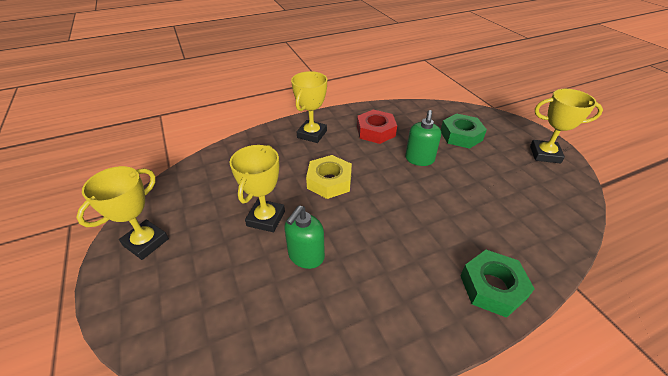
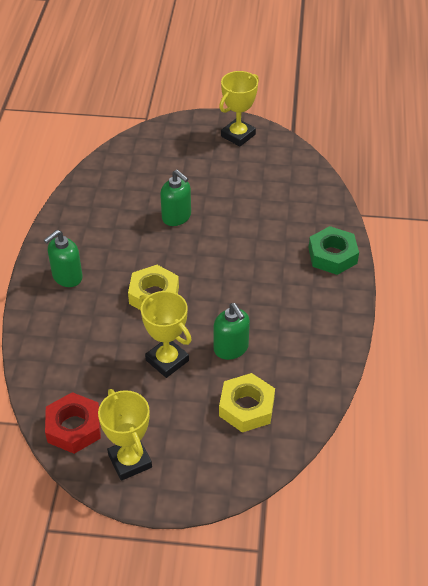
camera: 60 degrees left, 5 degrees up
(239, 302) = (246, 407): none -> yellow nut
(312, 134) = (67, 277): yellow trophy -> green soap dispenser
(375, 131) = (107, 225): red nut -> red nut (74, 427)
(461, 135) = (169, 169): green nut -> none

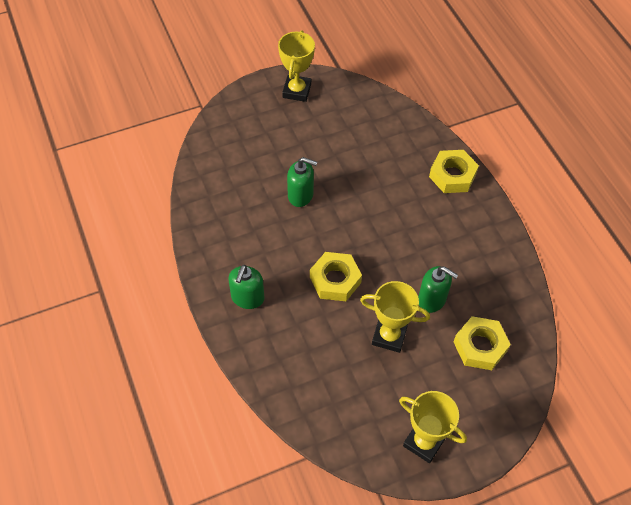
camera: 30 degrees left, 10 degrees up
(74, 427) = (357, 437): red nut -> none
(332, 255) = (452, 175): green nut -> yellow nut

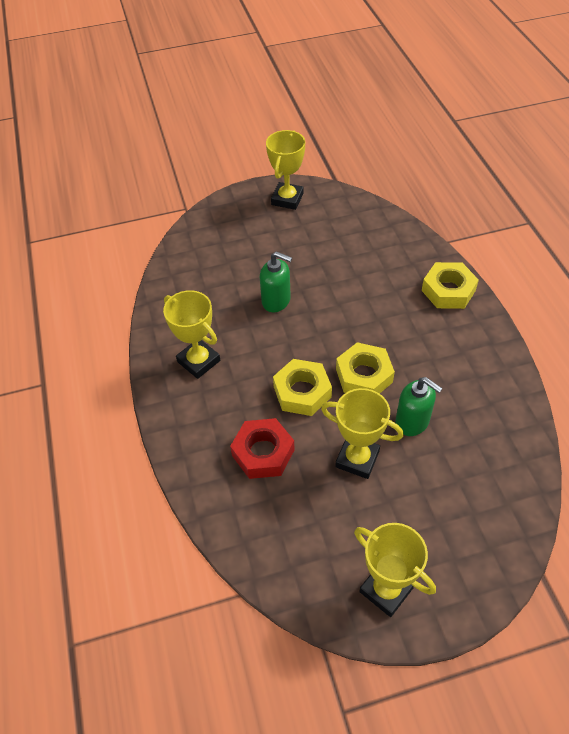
camera: 10 degrees right, 5 degrees down
(239, 258) = (198, 361): none -> yellow trophy
(247, 298) = (200, 404): green soap dispenser -> none
(309, 337) = (263, 453): none -> red nut
(480, 346) = (466, 480): yellow nut -> yellow nut (364, 375)

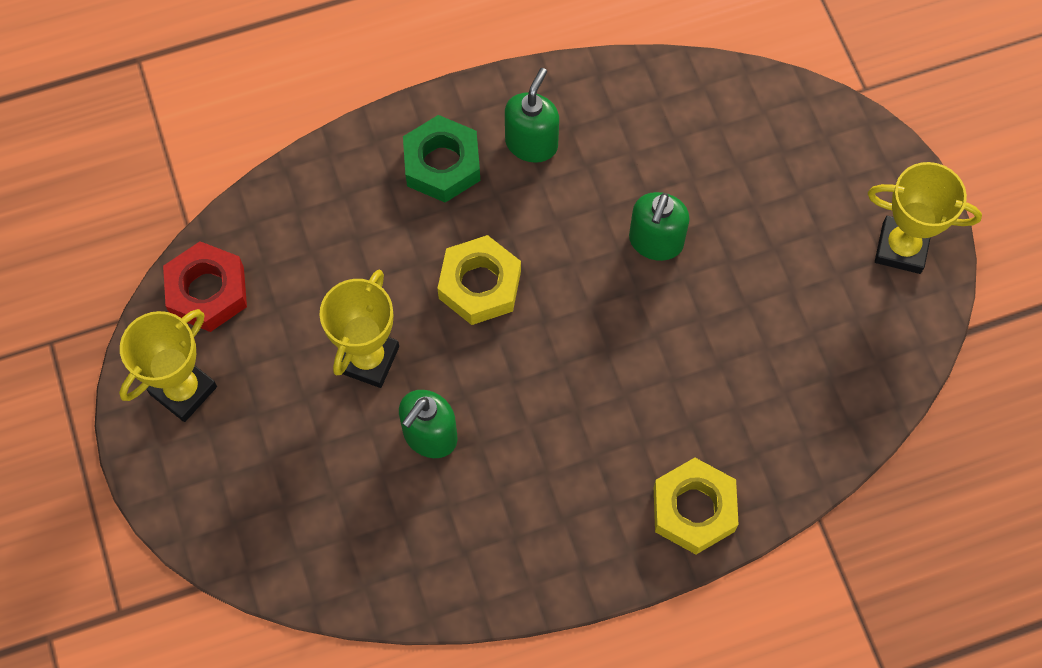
camera: 85 degrees right, 15 degrees up
(198, 361) = (531, 143): yellow trophy -> green soap dispenser
(208, 413) = (442, 164): none -> green nut
(263, 453) = (378, 238): red nut -> red nut (207, 291)
(364, 375) = (511, 371): yellow nut -> none

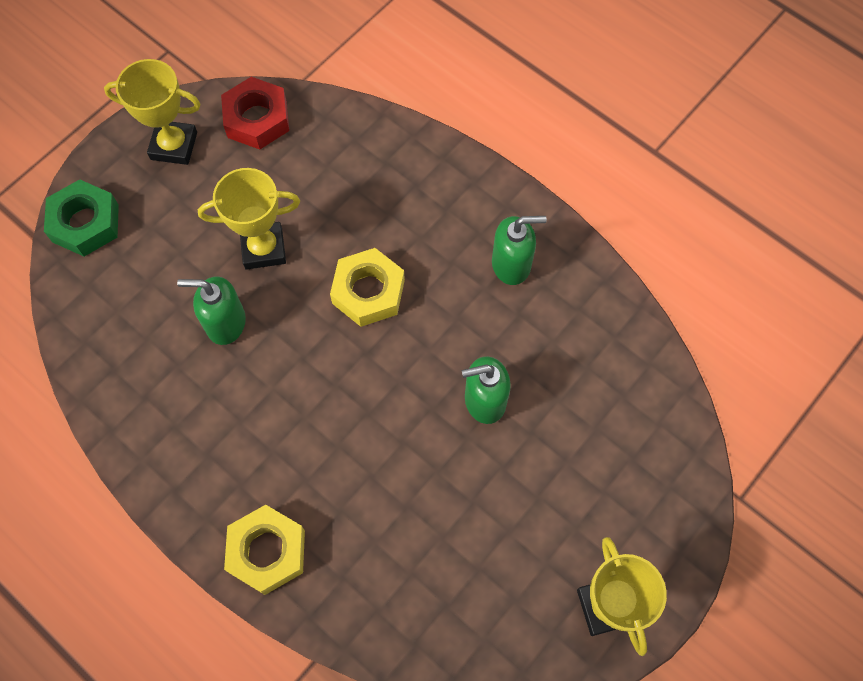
camera: 60 degrees right, 0 degrees up
(442, 164) = (452, 212): green nut -> green nut (85, 223)

